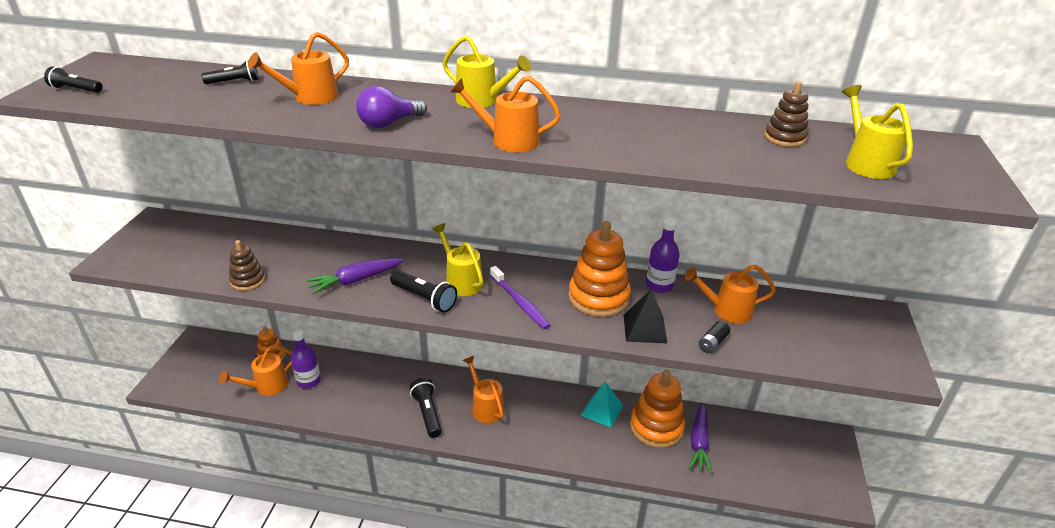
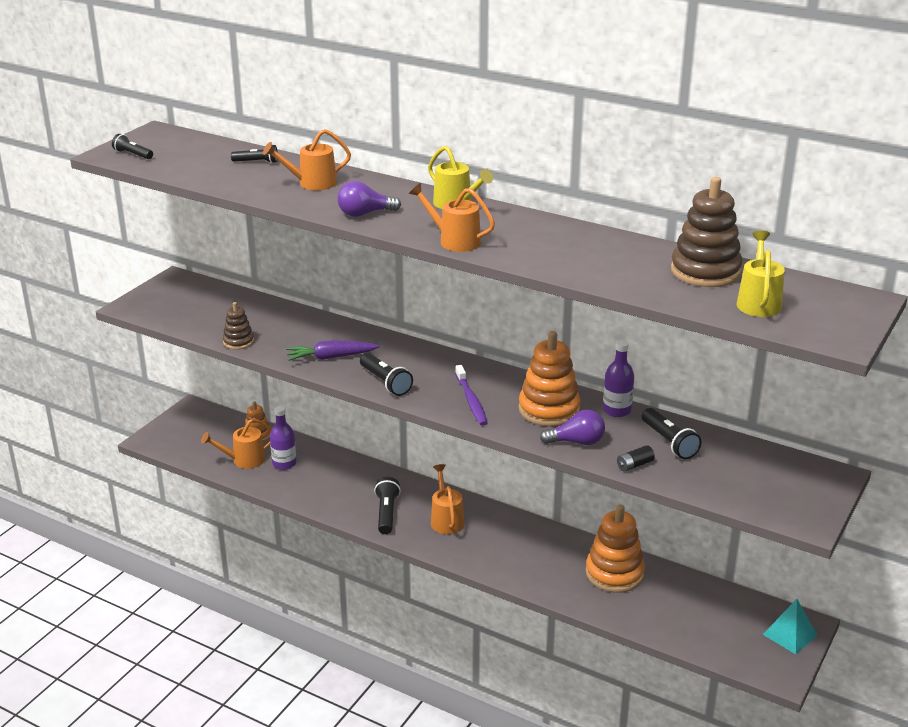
camera: 20 degrees right, 5 degrees down
(461, 281) = (426, 374): yellow watering can -> none
(602, 410) = (565, 547): turquoise pyramid -> turquoise pyramid (790, 634)
(645, 328) = (577, 442): black pyramid -> purple light bulb
(699, 443) = (652, 596): purple carrot -> none
(726, 310) = (669, 442): orange watering can -> black flashlight
(784, 138) = (705, 271): brown stacking toy -> brown stacking toy, size x1.83

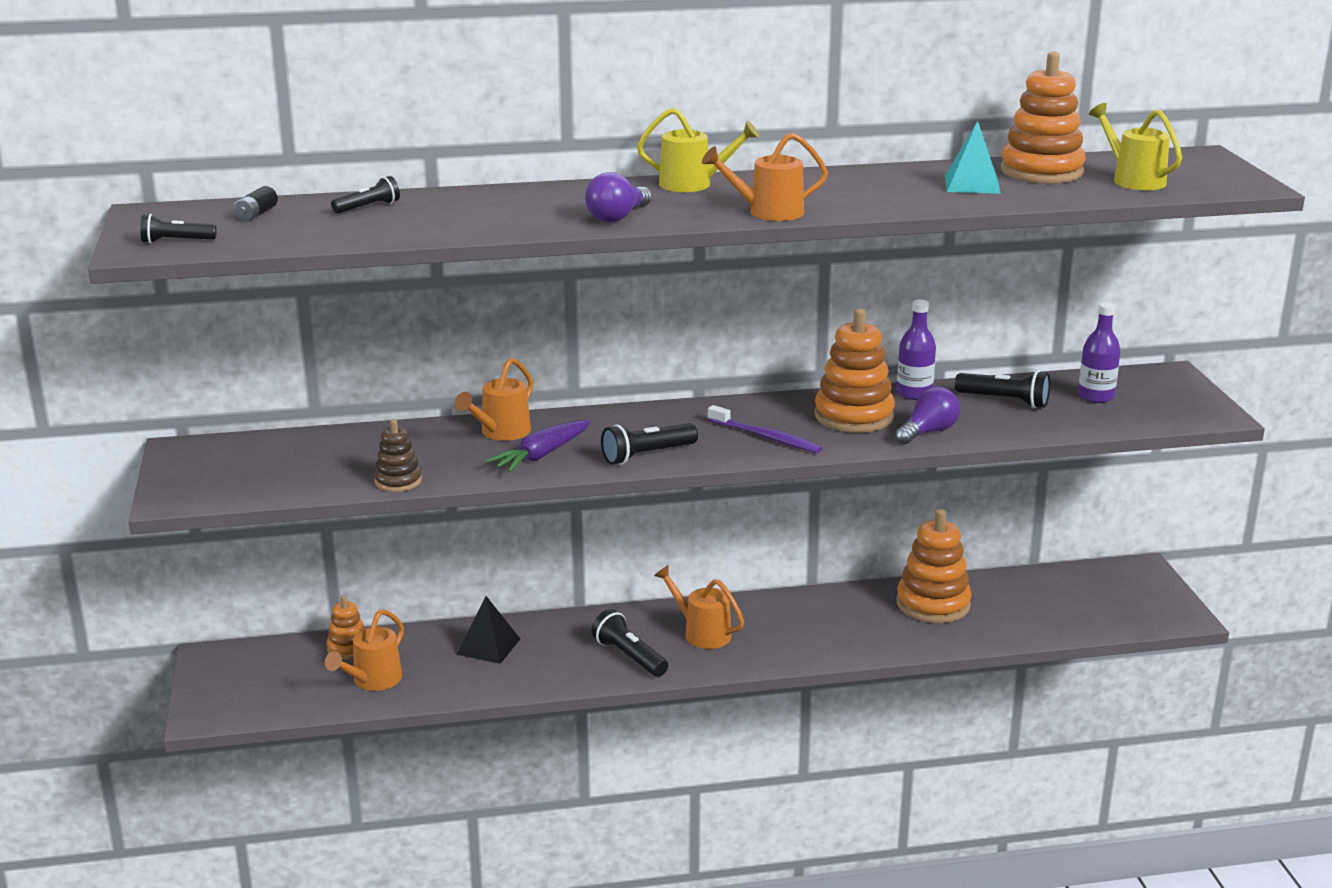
camera: 40 degrees left, 5 degrees down
(284, 463) = (430, 662): purple bottle -> purple bottle (1095, 396)
(311, 183) = (487, 209): orange watering can -> orange watering can (500, 433)
(324, 469) = (488, 646): none -> black pyramid
(385, 382) = (647, 455): black flashlight -> black flashlight turned 135 degrees clockwise
(634, 465) = (1010, 430): black battery -> black battery (256, 214)
(705, 271) = (1041, 171): brown stacking toy -> orange stacking toy
(790, 634) = (1143, 582): turquoise pyramid -> turquoise pyramid (972, 184)

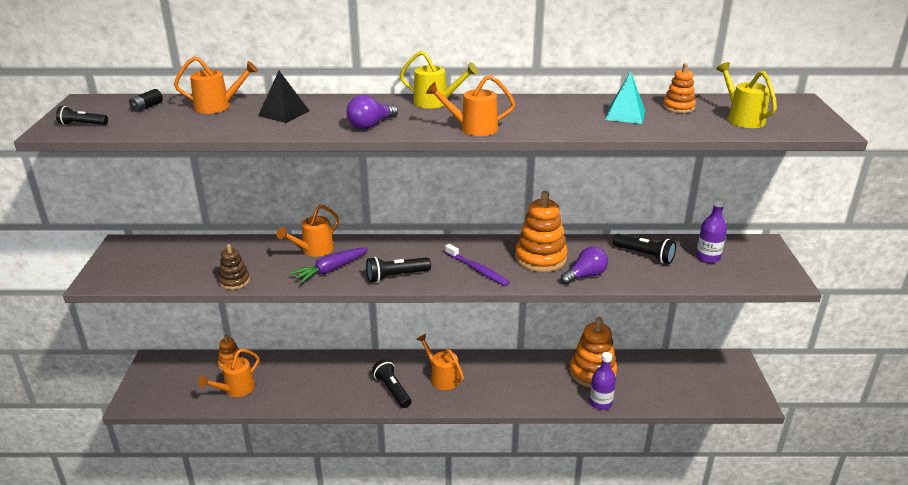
camera: 10 degrees right, 5 degrees up
(368, 207) = (218, 106): black flashlight -> orange watering can
(488, 646) = (312, 372): black pyramid -> black pyramid (284, 113)
(914, 393) = (586, 244): purple bottle -> purple bottle (600, 403)
(1041, 171) = (678, 107): orange stacking toy -> orange stacking toy, size x0.55

